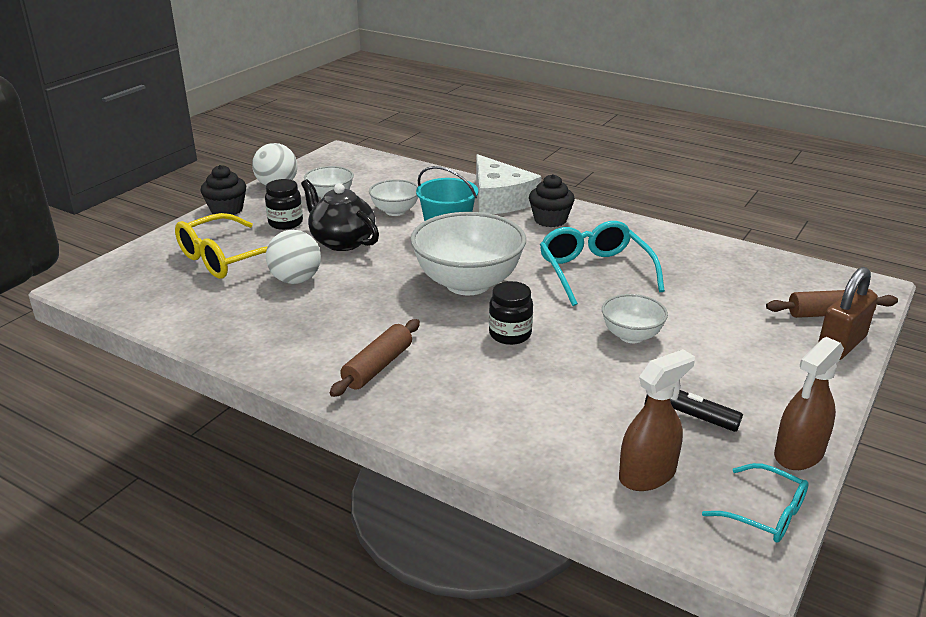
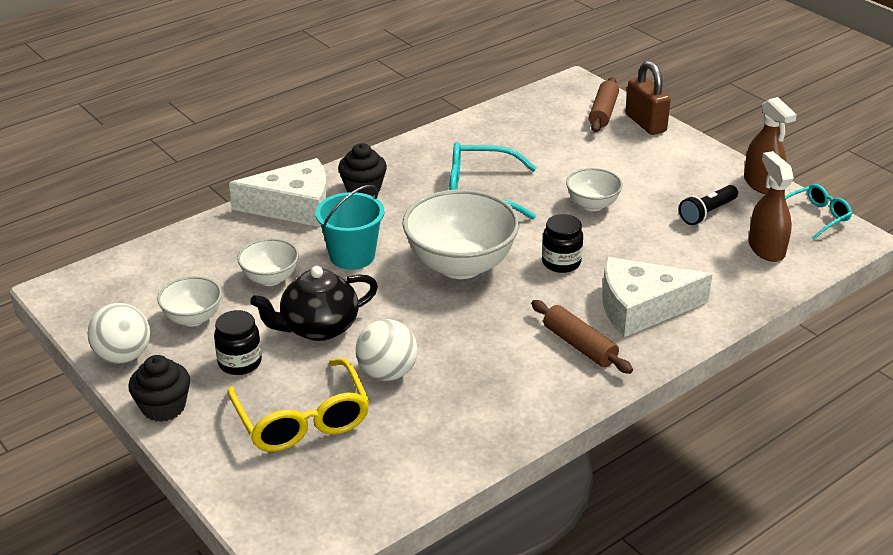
camera: 70 degrees left, 5 degrees up
(462, 395) = (641, 308): none -> white cheese

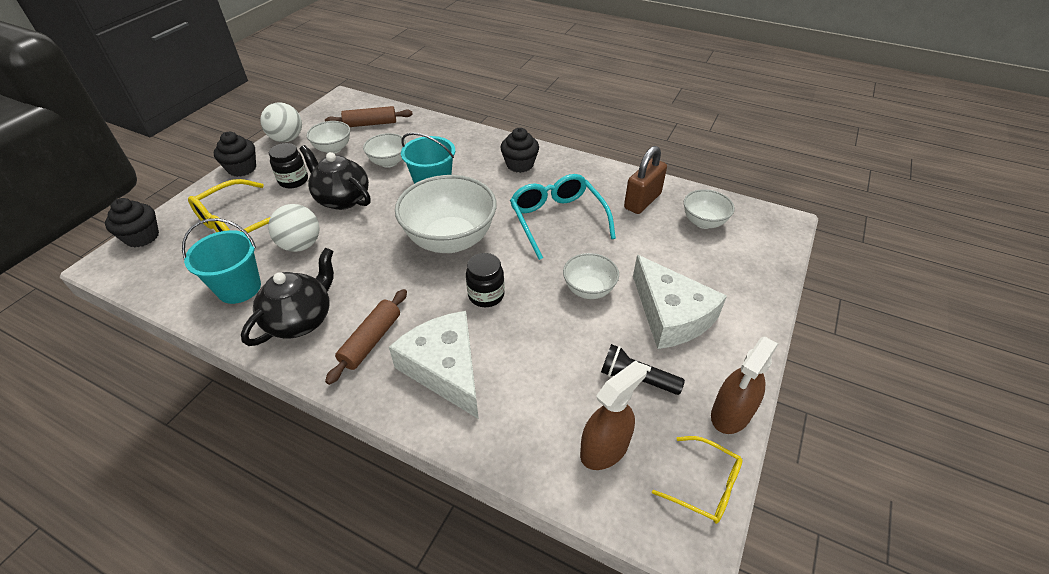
camera: 65 degrees right, 10 degrees up
(256, 515) = (142, 237): none -> black cupcake
(293, 206) = (477, 144): white cheese -> white cheese (671, 315)
(433, 430) = (239, 288): none -> turquoise bucket
(518, 388) = (301, 320): none -> black teapot
(545, 118) = (703, 222): none -> white bowl
(603, 112) = (750, 254): brown rolling pin -> brown rolling pin (370, 124)
(645, 123) = (761, 287): brown padlock -> brown padlock (642, 201)
(816, 217) = (705, 486): turquoise glasses -> yellow glasses

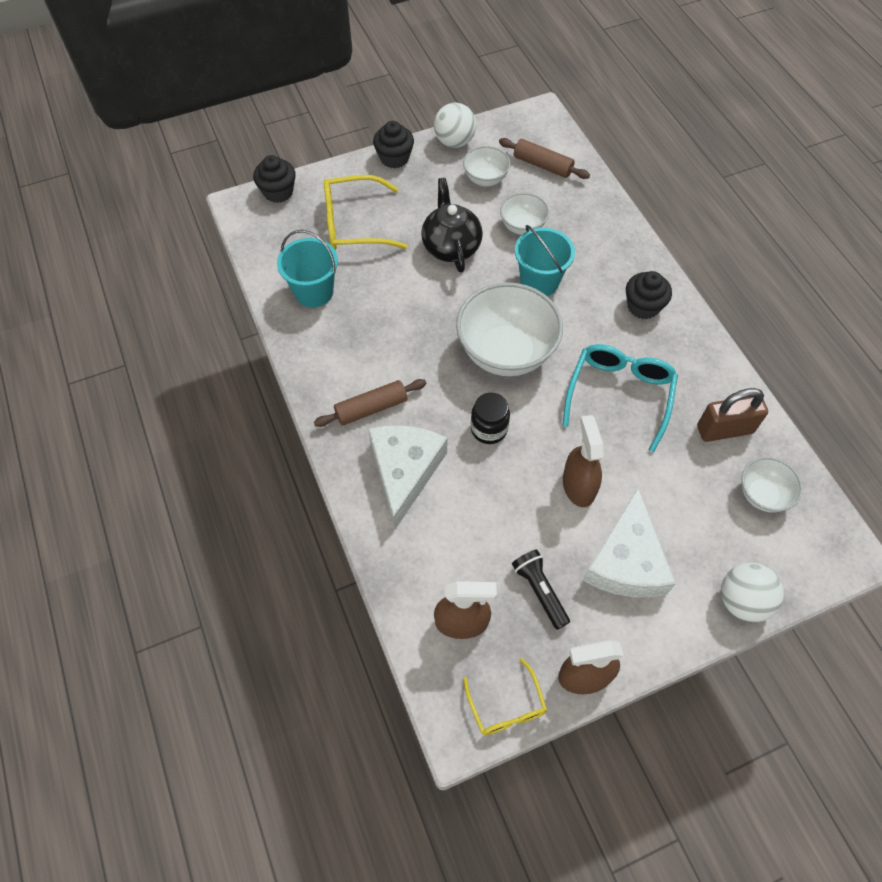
camera: 40 degrees right, 15 degrees up
(293, 180) = (426, 199): black jar -> none
(301, 245) = (384, 277): white ball -> white ball (742, 601)
(301, 320) = (336, 353): black teapot -> none
(589, 290) = (578, 485): white bowl -> brown spray bottle

